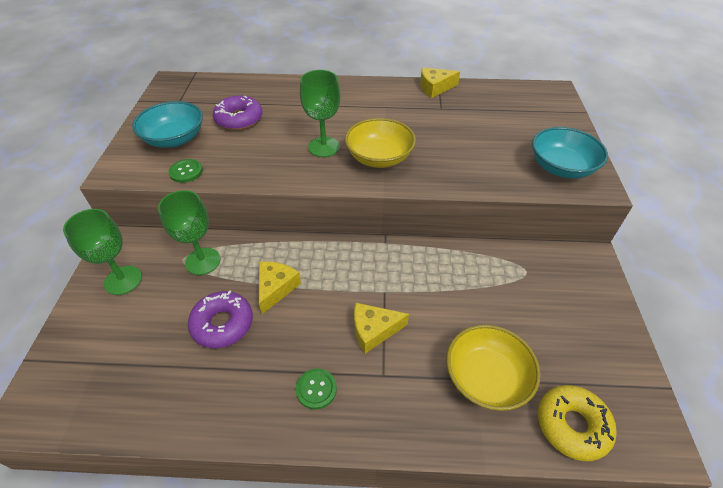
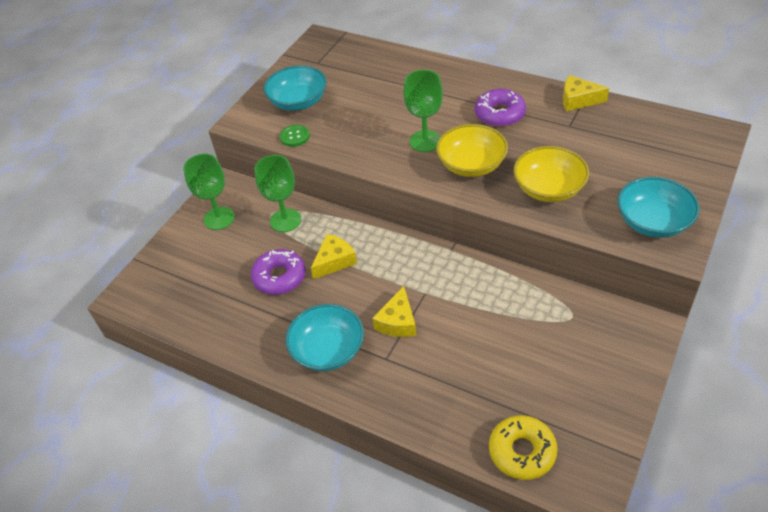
camera: 30 degrees right, 0 degrees up
(239, 119) = (362, 94): purple donut -> purple donut (499, 114)
(316, 389) = (328, 350): green button -> turquoise bowl
(374, 330) = (397, 321): yellow cheese -> yellow cheese turned 90 degrees counterclockwise
(486, 378) = (471, 391): yellow bowl -> yellow bowl (548, 188)

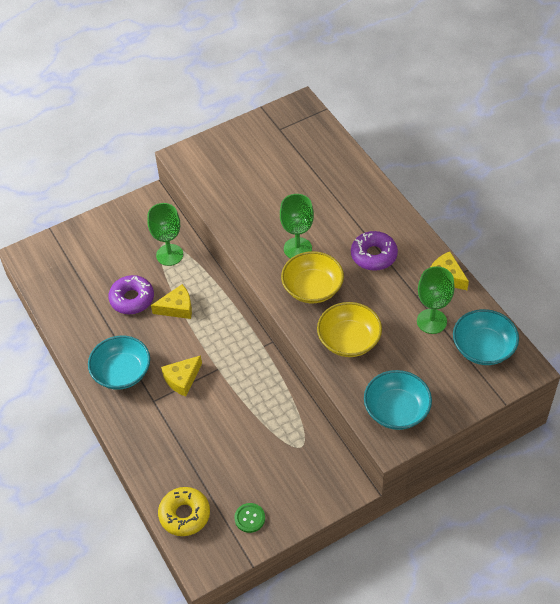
camera: 30 degrees right, 5 degrees up
(219, 218) = (126, 227): green goblet -> green goblet (431, 321)
(295, 136) = (209, 191): green button -> green button (249, 518)
(298, 102) = (236, 160): turquoise bowl -> turquoise bowl (483, 348)

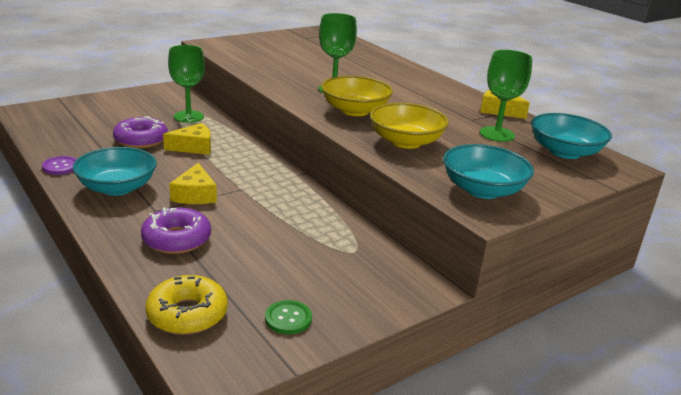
camera: 10 degrees left, 25 degrees down
(74, 345) = (60, 166): none -> purple button
(182, 379) = (195, 195): yellow cheese -> yellow cheese turned 45 degrees counterclockwise
(373, 255) = (417, 96): purple donut -> purple donut (176, 239)

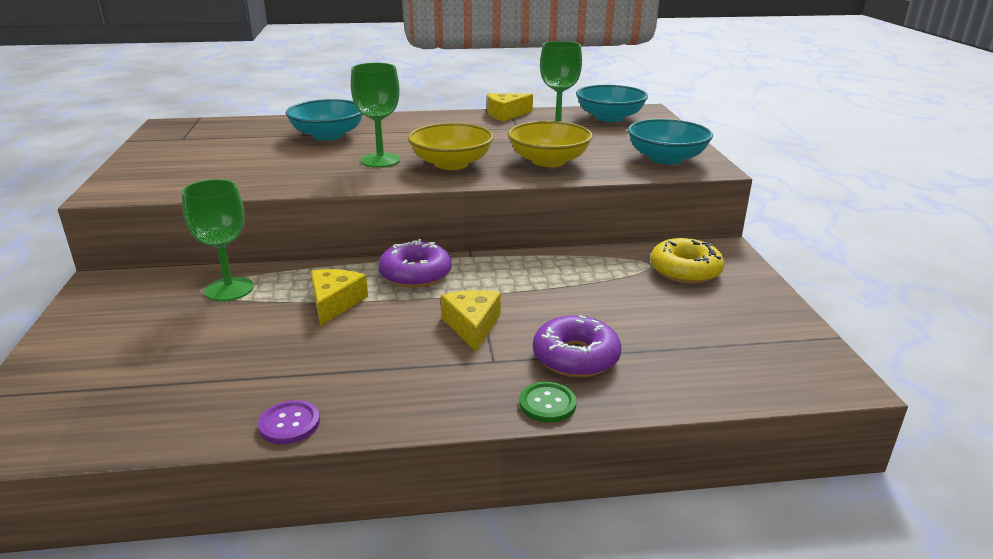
camera: 60 degrees left, 0 degrees up
(117, 188) = (407, 380): turquoise bowl -> turquoise bowl (328, 135)
(141, 140) = (267, 338): purple donut -> purple donut (415, 274)
(187, 314) = (735, 376): yellow donut -> yellow donut (685, 270)
(195, 195) = (472, 326): yellow cheese -> yellow cheese turned 120 degrees counterclockwise
(288, 318) = (756, 322): green button -> green button (547, 404)

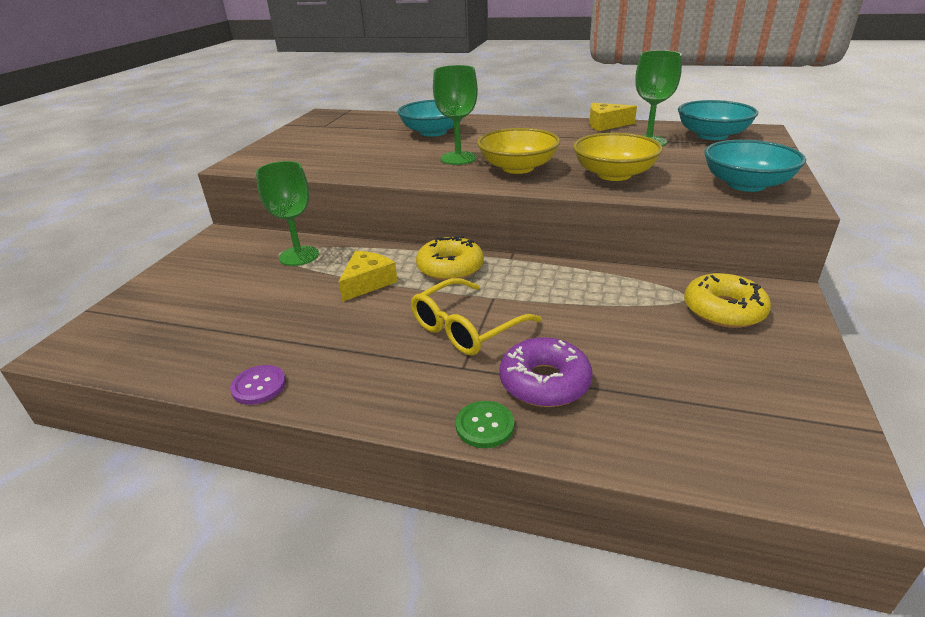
camera: 25 degrees right, 5 degrees up
(415, 274) = (450, 268): purple donut -> yellow donut
(472, 326) = (467, 328): yellow cheese -> yellow glasses

